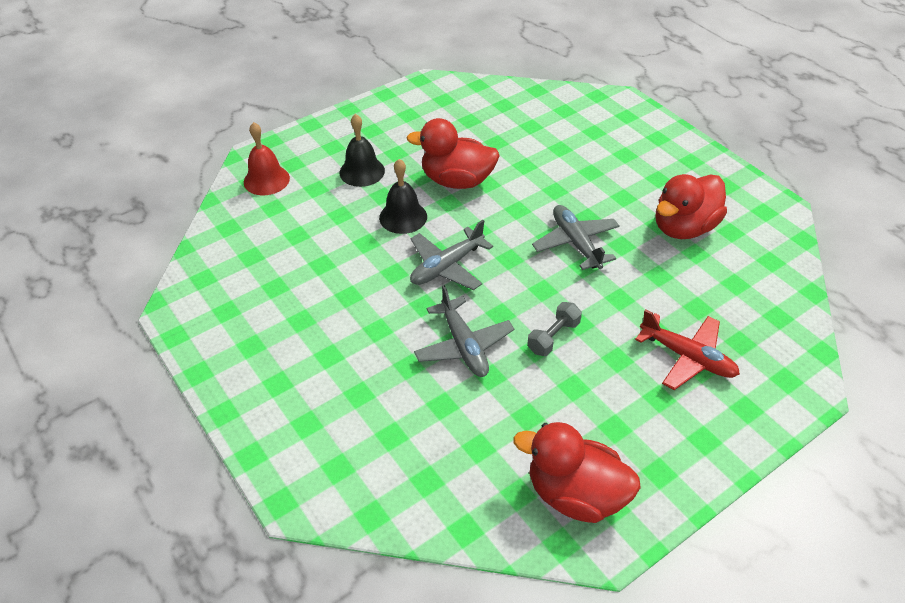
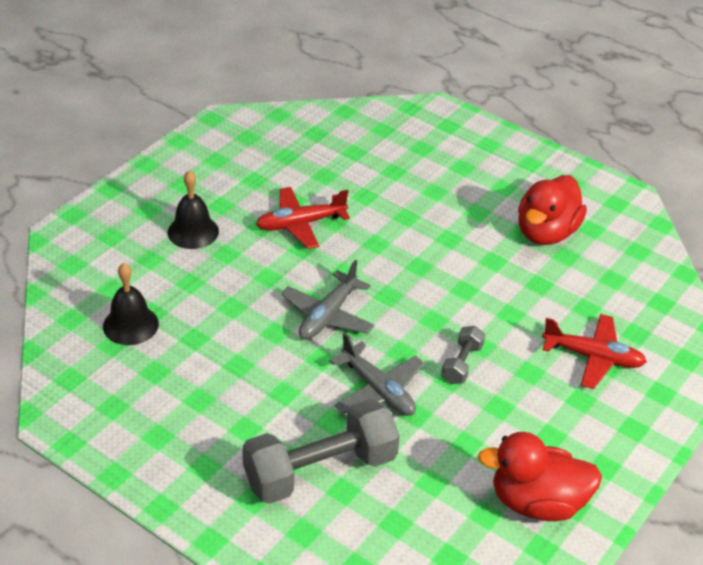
camera: 20 degrees left, 5 degrees down
(266, 180) = (89, 259): red bell -> none
(378, 411) = (320, 470): none -> grey dumbbell
(403, 217) = (259, 272): black bell -> black bell (130, 325)
(457, 181) = (300, 224): red duck -> red plane
(575, 243) = (448, 267): grey plane -> none

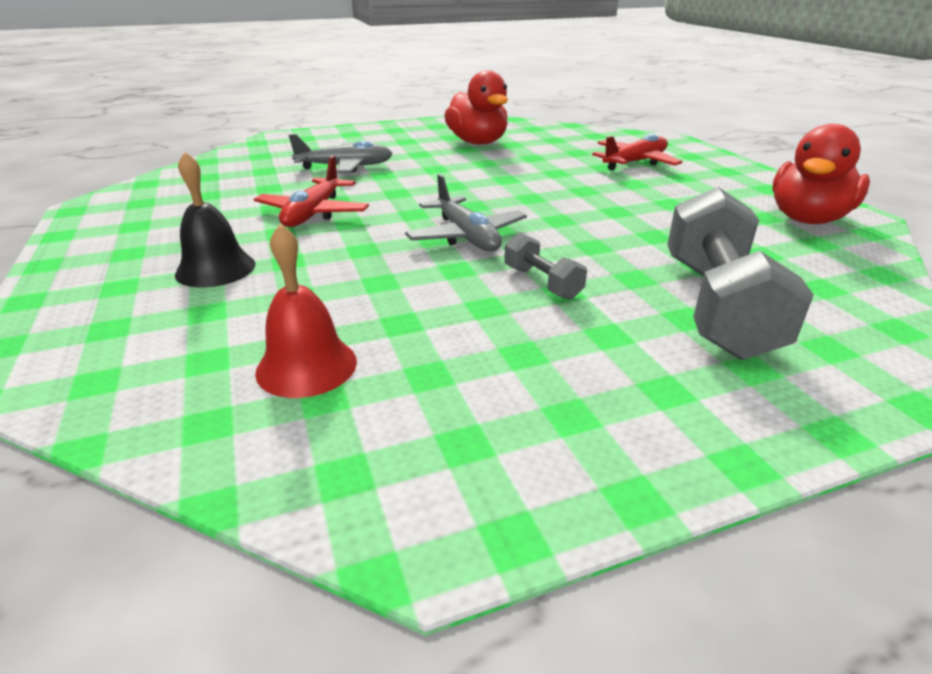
camera: 55 degrees left, 10 degrees down
(130, 325) = (306, 366): black bell -> red bell
(378, 390) = (605, 242): grey plane -> grey plane (345, 167)
(462, 364) = (601, 201): grey dumbbell -> grey dumbbell (542, 282)

